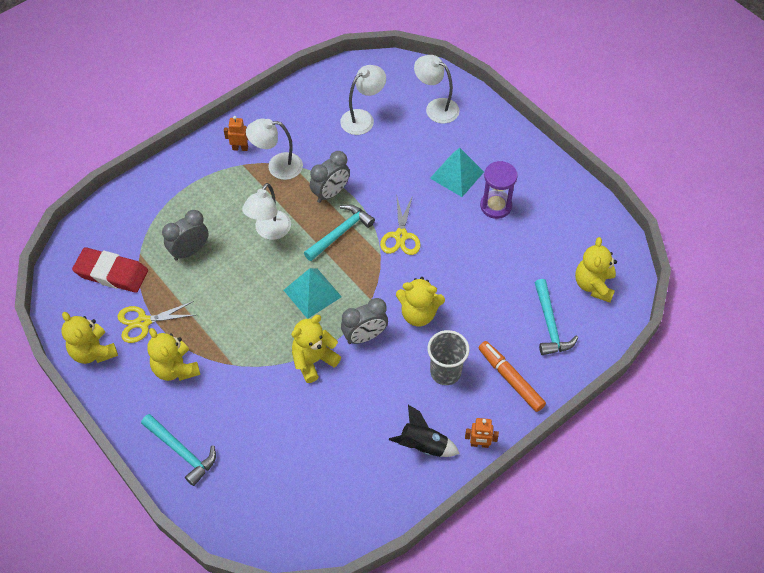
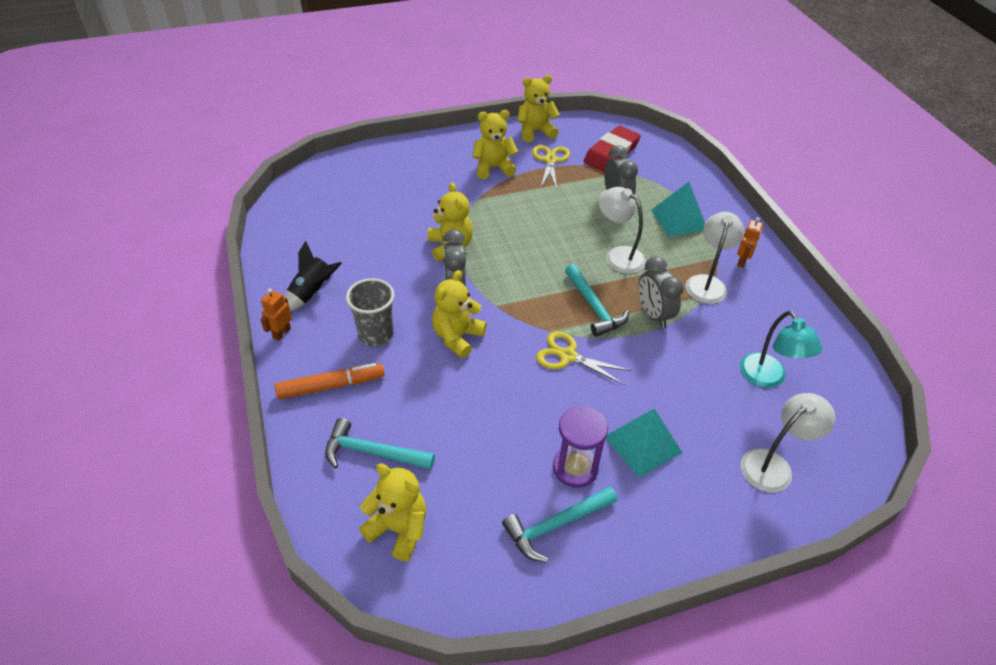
camera: 110 degrees right, 10 degrees down
(182, 451) = (415, 156): turquoise hammer -> turquoise hammer (556, 525)
(312, 293) = (526, 266): turquoise pyramid -> turquoise pyramid (678, 219)
(363, 118) = (767, 378): white lamp -> turquoise lamp

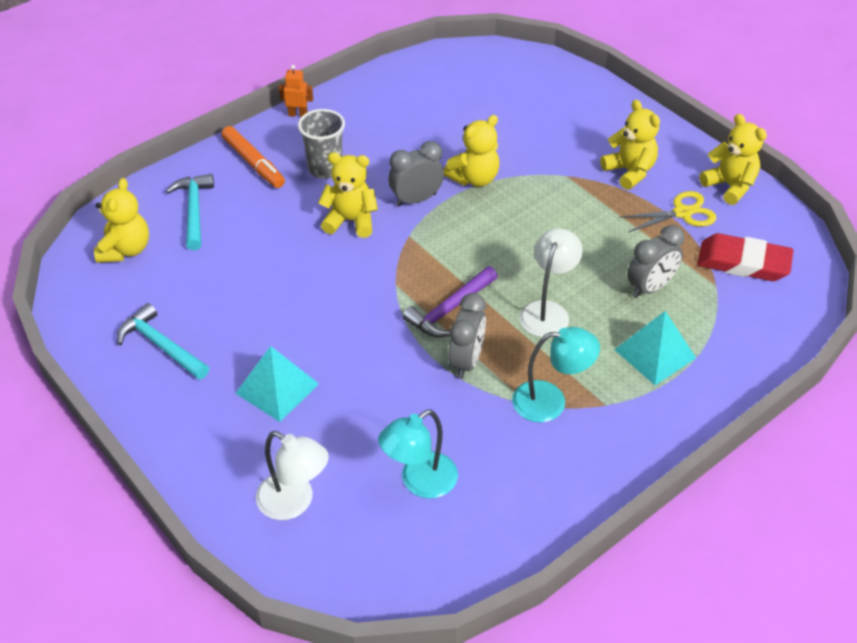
camera: 70 degrees right, 0 degrees up
(312, 293) = (355, 113): black rocket -> none
(568, 356) = (367, 305): yellow scissors -> none
(575, 468) = (228, 344): purple hourglass -> none
(594, 307) = (450, 309): turquoise hammer -> purple hammer
(653, 315) = (466, 361): grey clock -> grey clock turned 150 degrees clockwise
(707, 283) = (550, 401): white lamp -> turquoise lamp
(742, 261) = (614, 430): orange robot -> none

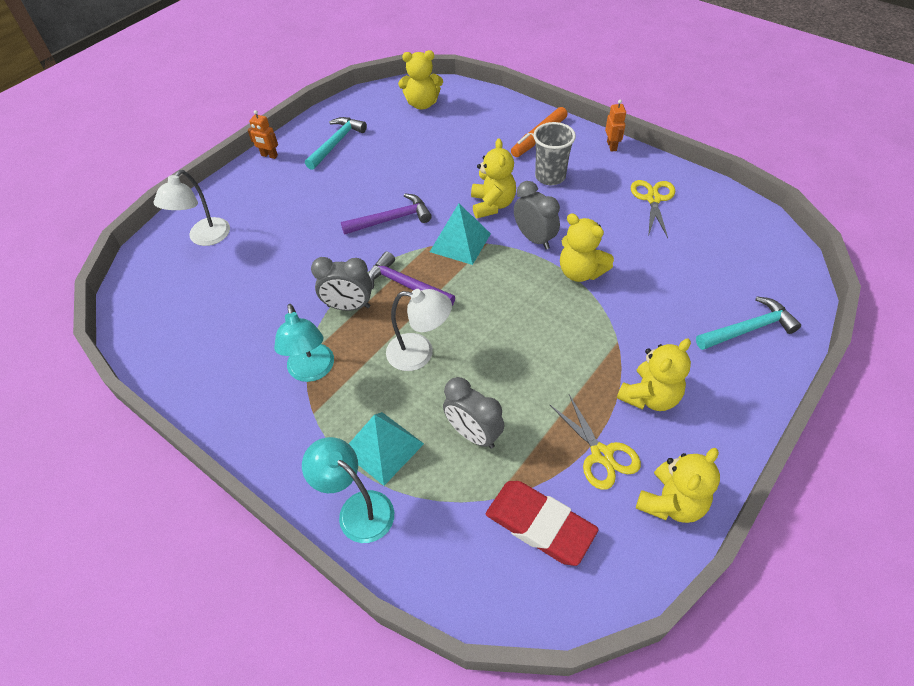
camera: 80 degrees right, 5 degrees up
(148, 422) = (269, 155): none -> orange robot
(194, 210) = (473, 123): turquoise hammer -> turquoise hammer (748, 329)
(277, 388) = (305, 206): turquoise pyramid -> turquoise pyramid (460, 242)
(338, 308) = (391, 219): none -> purple hammer
(392, 108) = (653, 199): none -> yellow scissors
(420, 482) = (223, 300): turquoise lamp -> turquoise lamp (357, 509)
(743, 263) = (540, 525): red eraser -> red eraser turned 60 degrees counterclockwise

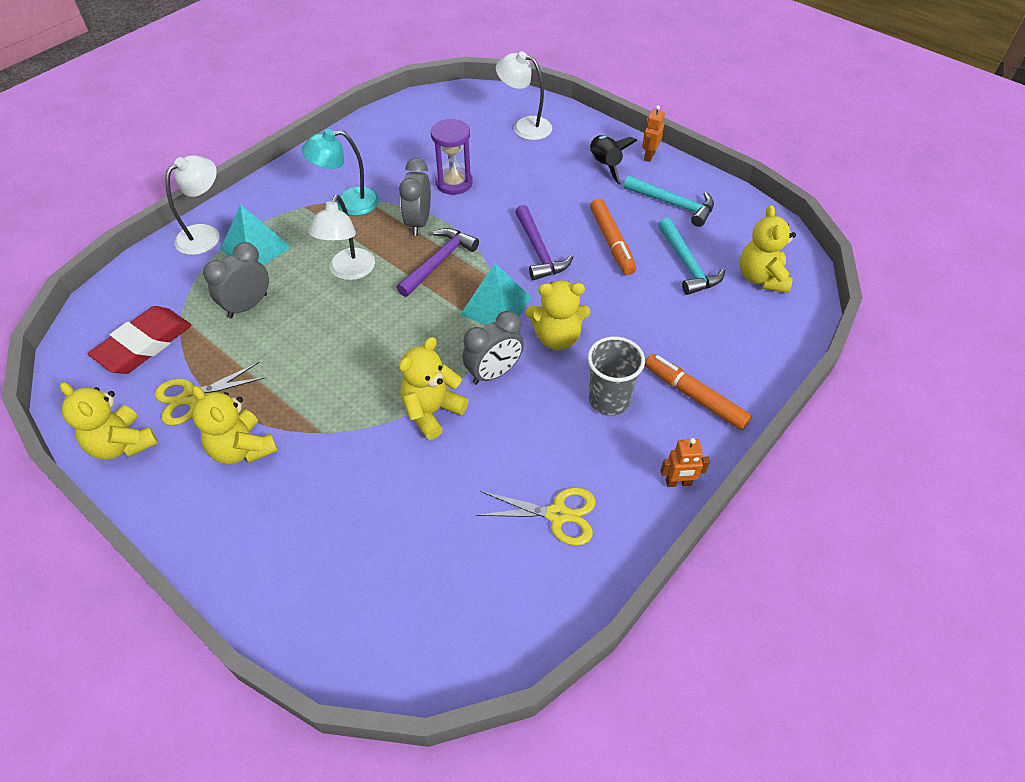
camera: 90 degrees right, 0 degrees up
(278, 182) = (604, 165): none -> black rocket
(289, 285) = (454, 183): none -> purple hourglass
(357, 509) = (205, 234): turquoise lamp -> white lamp
(381, 177) = (611, 242): none -> orange marker
(748, 329) = (305, 574): turquoise hammer -> turquoise hammer (687, 264)

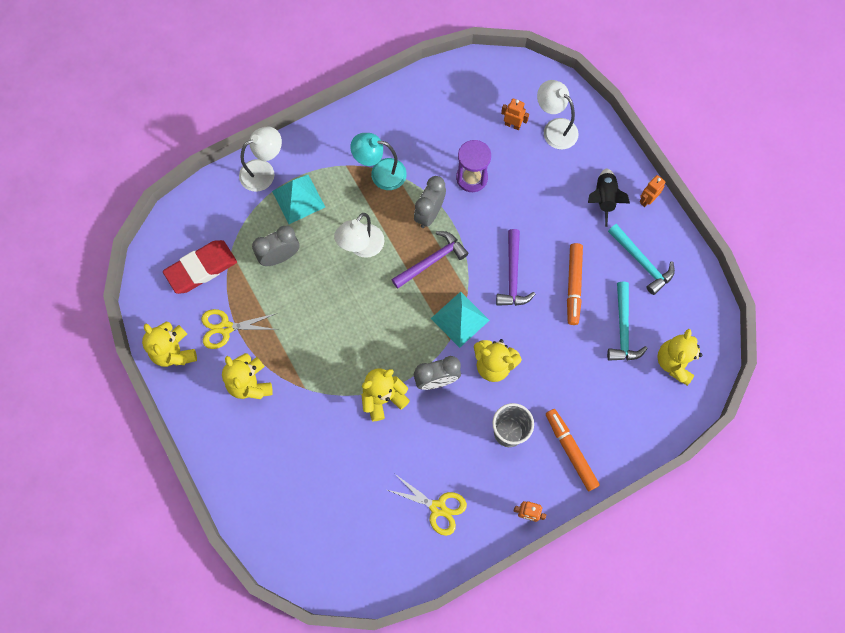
camera: 20 degrees right, 20 degrees up
(479, 133) = (512, 125): none -> orange robot

